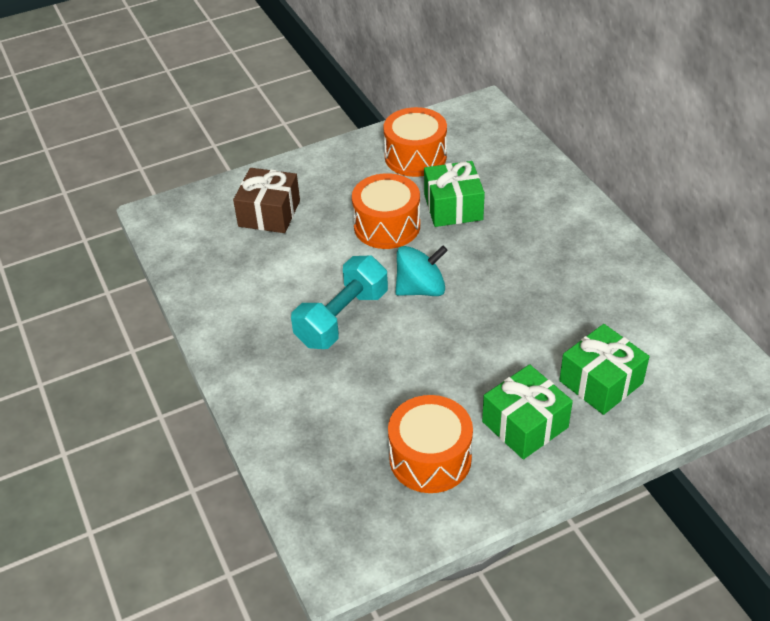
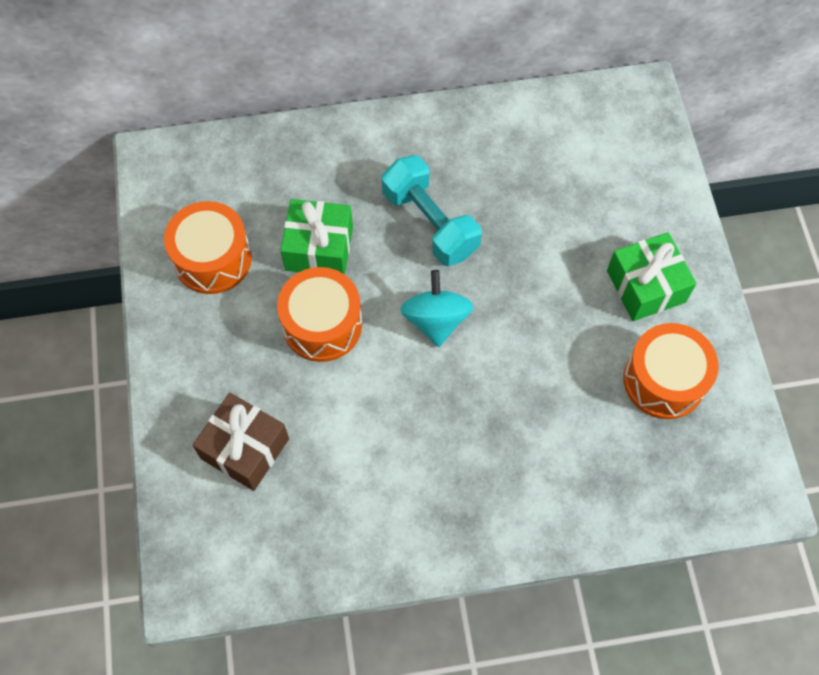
camera: 75 degrees left, 20 degrees up
(342, 318) = (452, 411): turquoise dumbbell -> turquoise dumbbell (430, 223)
(601, 382) = (613, 205): green gift -> none

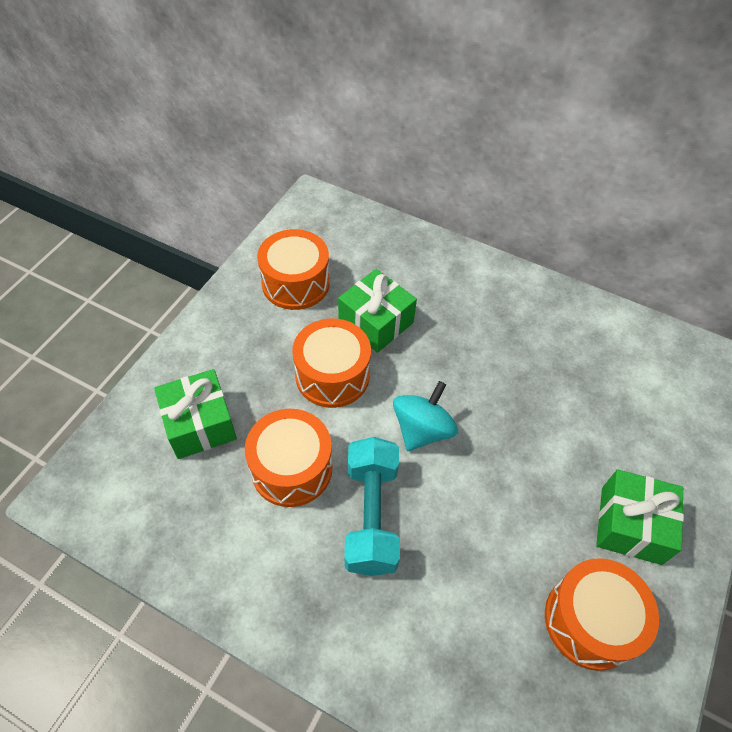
camera: 35 degrees right, 10 degrees down
(245, 448) = (200, 424): brown gift -> green gift
(356, 428) = (291, 468): none -> orange drum
(430, 223) = (475, 356): turquoise dumbbell -> turquoise dumbbell (371, 515)

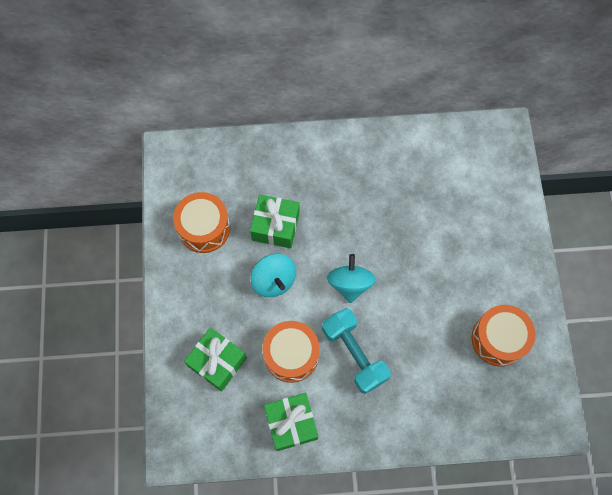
camera: 30 degrees left, 15 degrees up
(332, 375) = (274, 281): orange drum -> turquoise spinning top
(630, 525) = (493, 272): green gift -> green gift (291, 423)

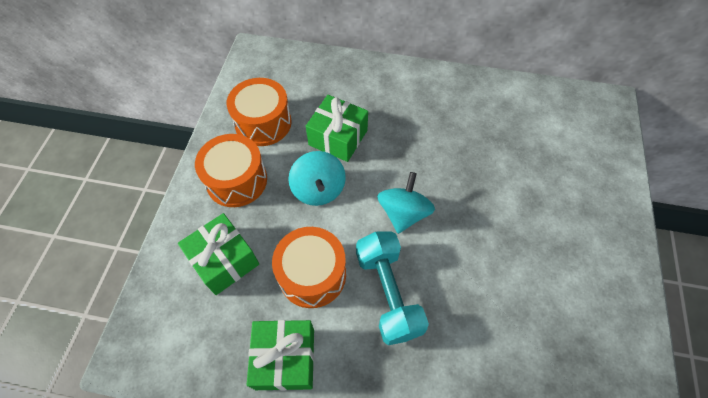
camera: 15 degrees right, 10 degrees down
(498, 339) = (576, 322): orange drum -> orange drum (237, 180)

